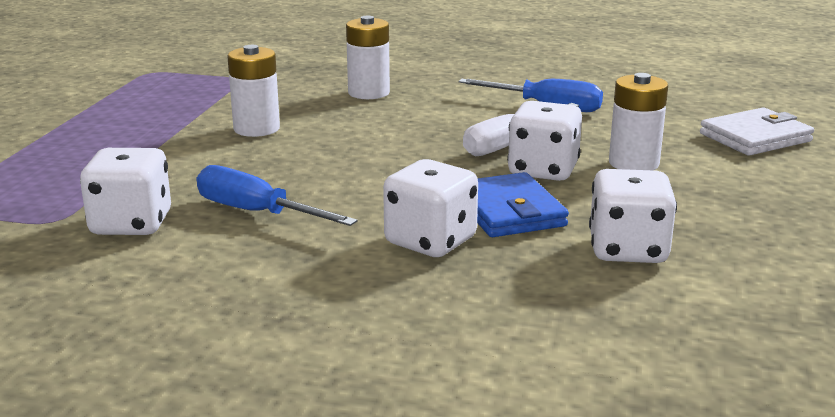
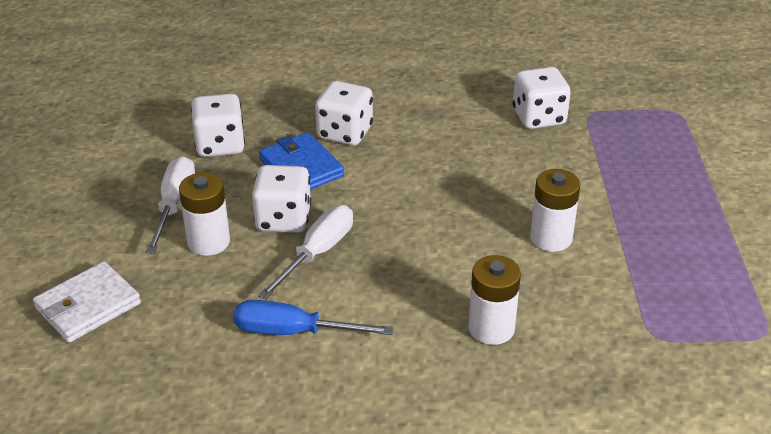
camera: 165 degrees right, 15 degrees up
(257, 213) = (469, 139): blue screwdriver -> none
(683, 196) = (174, 205): none -> white screwdriver

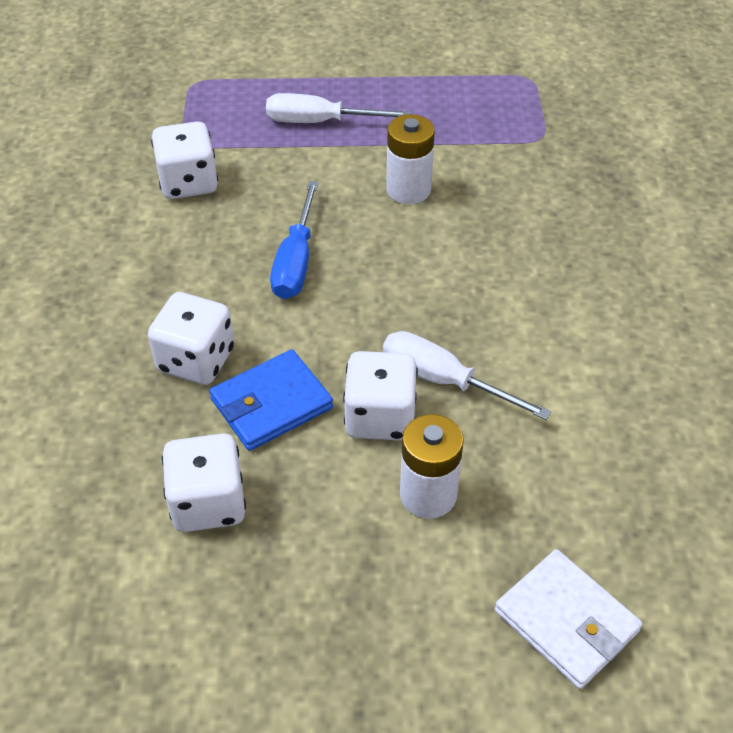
camera: 90 degrees left, 10 degrees up
(174, 205) = (350, 545): white screwdriver -> white screwdriver (320, 122)
(294, 332) = (579, 396): blue screwdriver -> blue screwdriver (296, 261)
(491, 328) = (548, 240): white battery -> none

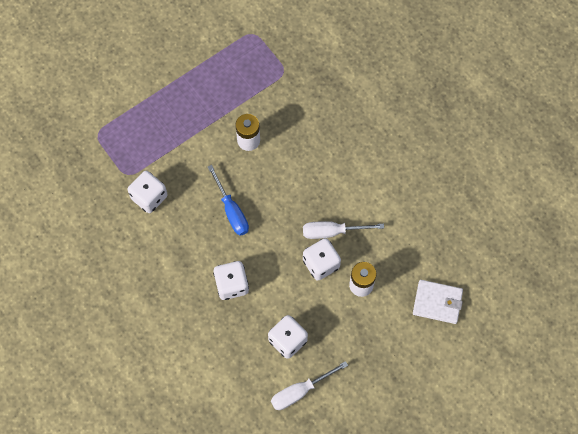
camera: 35 degrees left, 20 degrees up
(271, 404) = (276, 285): blue wallet -> none
(320, 122) = (178, 123): white screwdriver -> white screwdriver (300, 391)

